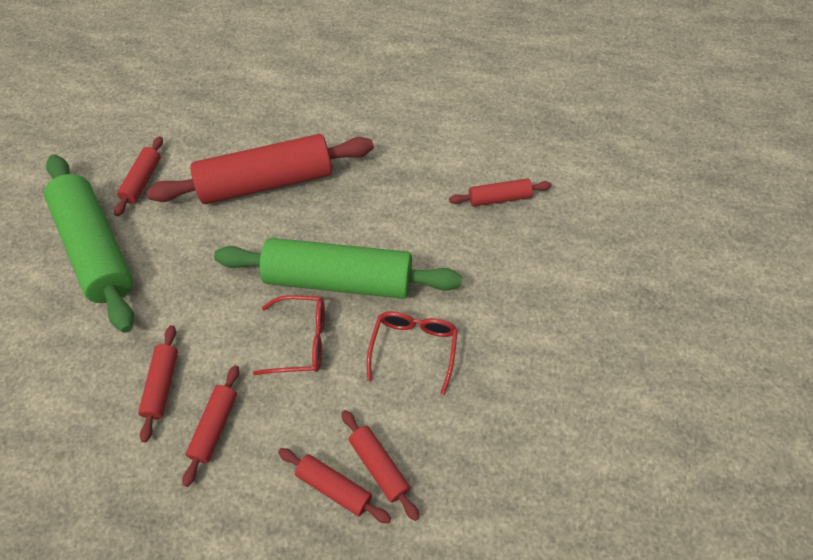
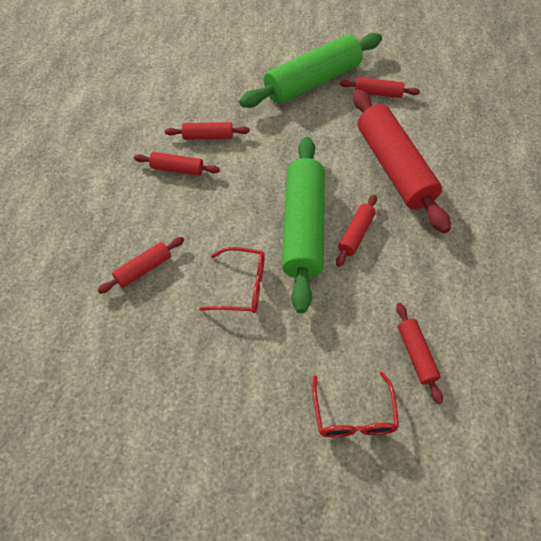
camera: 85 degrees right, 0 degrees up
(301, 341) = (245, 209): red glasses -> red glasses (353, 415)
(334, 487) = (130, 242): red rolling pin -> red rolling pin (355, 234)

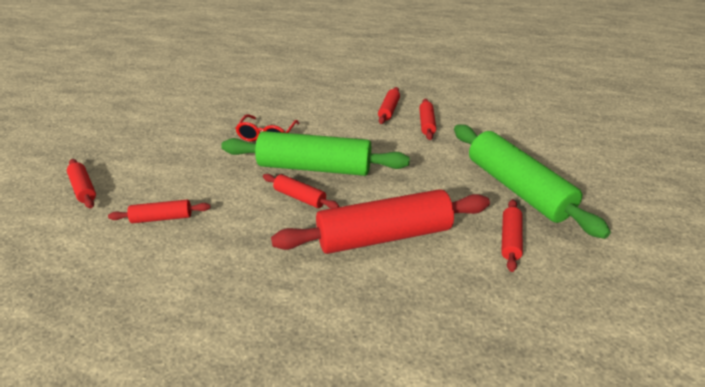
camera: 95 degrees right, 20 degrees down
(144, 269) = (296, 98): red rolling pin -> red rolling pin (84, 188)
(353, 415) = (136, 178): red glasses -> none

